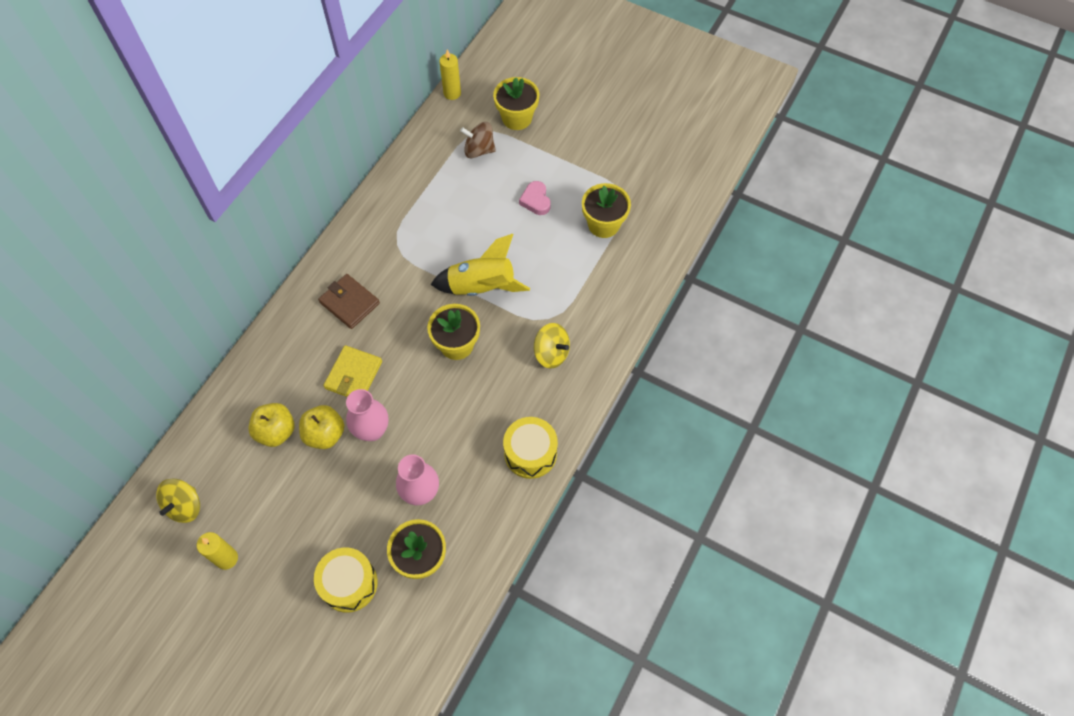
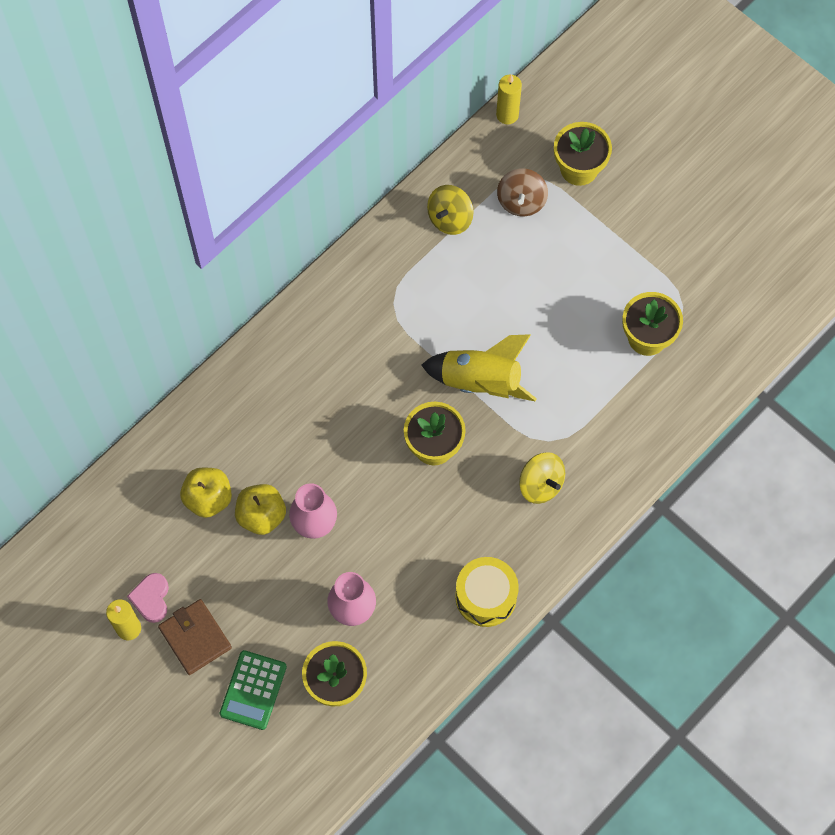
camera: 15 degrees right, 5 degrees up
(184, 506) = (94, 558): yellow spinning top -> yellow spinning top (450, 219)
(349, 303) = (322, 364): brown wallet -> brown wallet (195, 638)
(349, 583) = (253, 690): yellow drum -> green calculator
(353, 375) = (308, 454): yellow wallet -> none
(479, 150) = (521, 201): brown spinning top -> brown spinning top turned 105 degrees counterclockwise
(536, 200) = (573, 286): pink heart -> pink heart (151, 599)

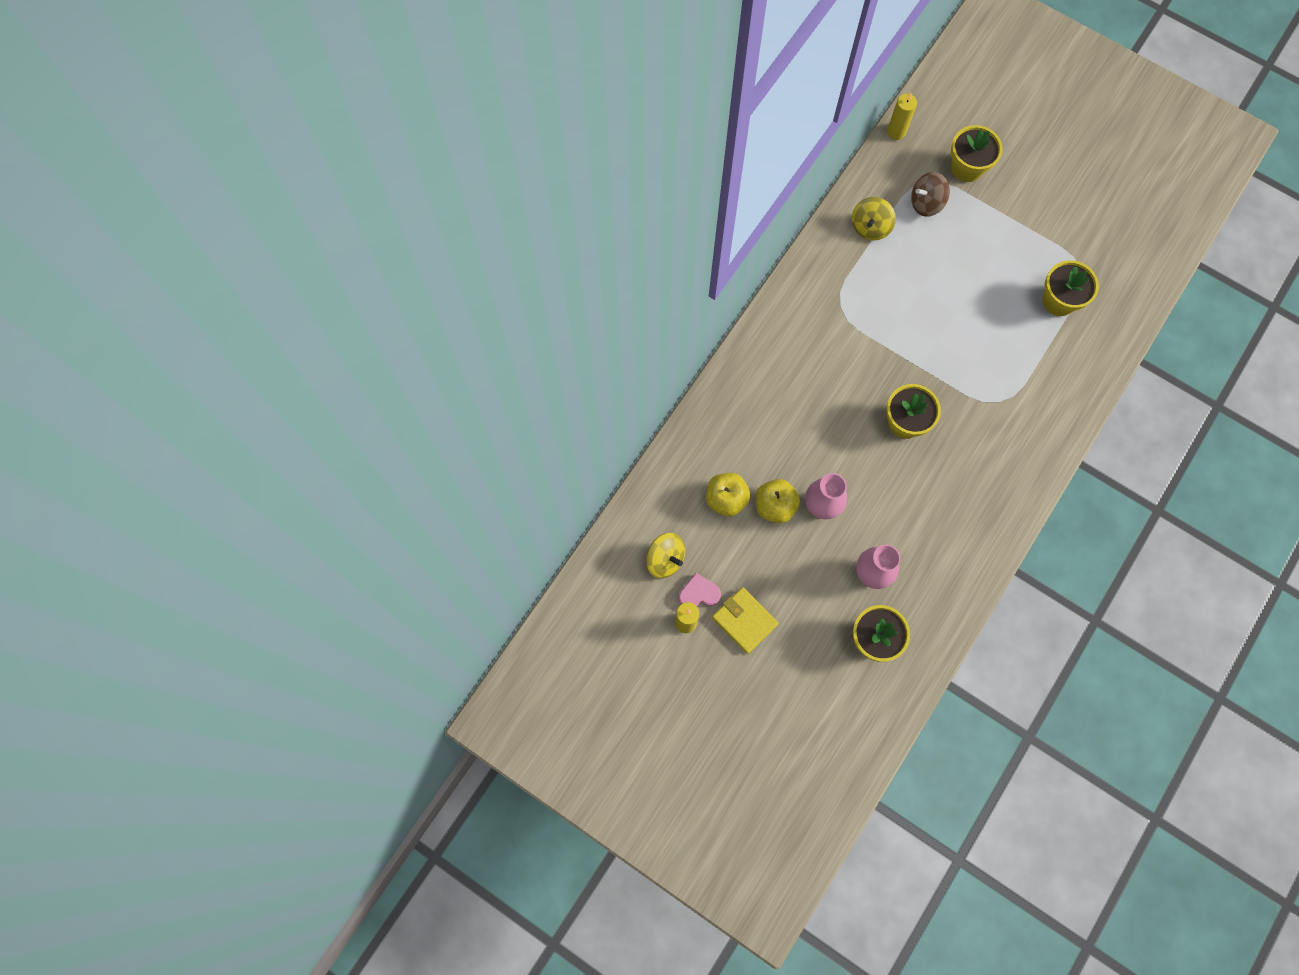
camera: 10 degrees left, 5 degrees up
(151, 599) = (699, 594): pink heart -> pink heart turned 90 degrees clockwise
(195, 638) = (744, 621): brown wallet -> yellow wallet
(253, 690) = (804, 657): green calculator -> none
(480, 382) = (930, 361): yellow rocket -> none
(486, 597) = (980, 543): yellow drum -> none
(521, 201) = (926, 203): brown spinning top -> brown spinning top turned 75 degrees clockwise
(540, 484) = (1002, 440): yellow spinning top -> yellow spinning top (665, 559)

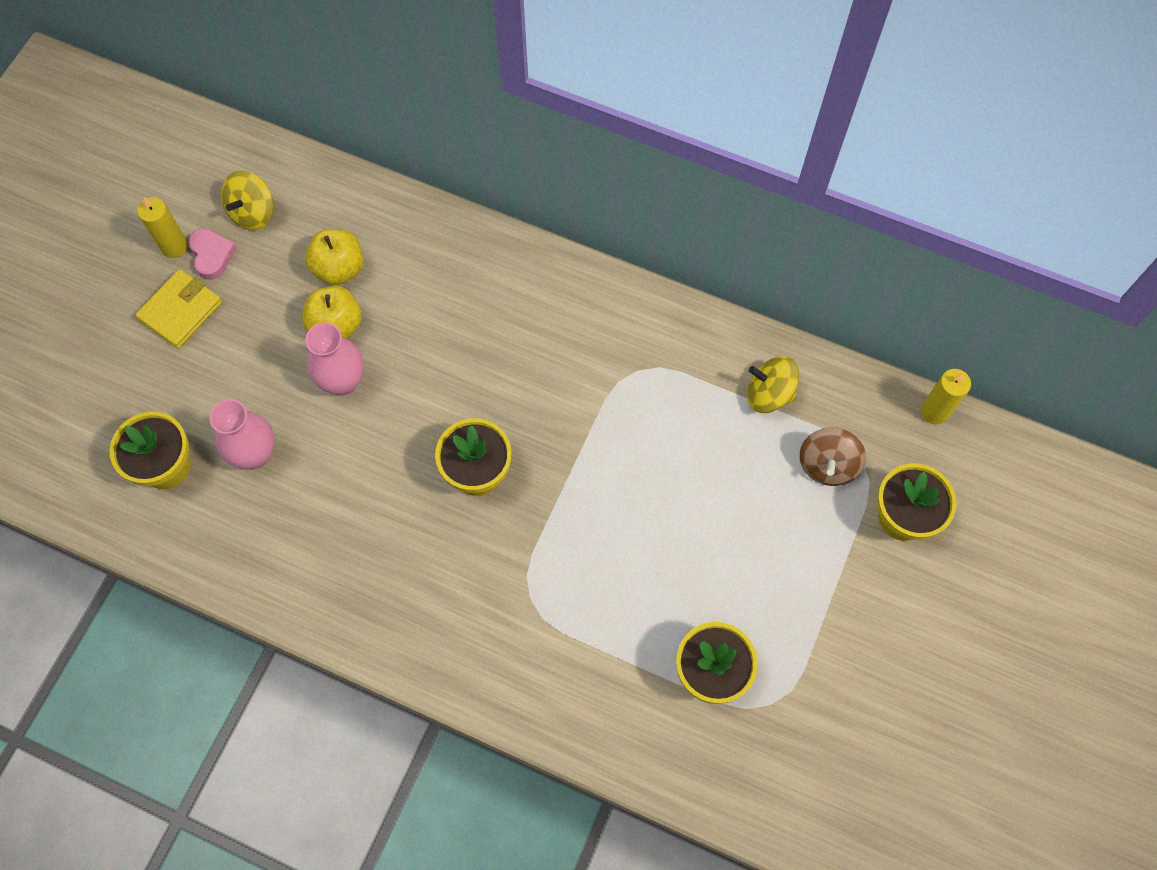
camera: 80 degrees right, 5 degrees down
(926, 203) = (827, 465): brown spinning top -> brown spinning top turned 135 degrees counterclockwise

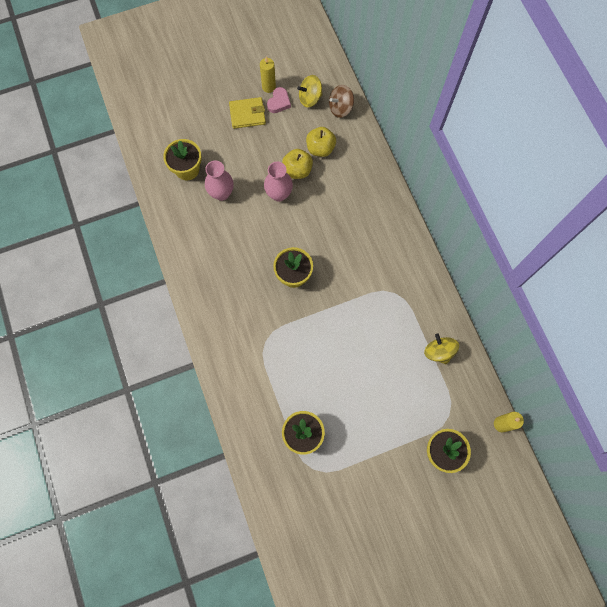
camera: 45 degrees right, 5 degrees up
(827, 465) = (432, 402): brown spinning top -> brown spinning top (340, 108)

